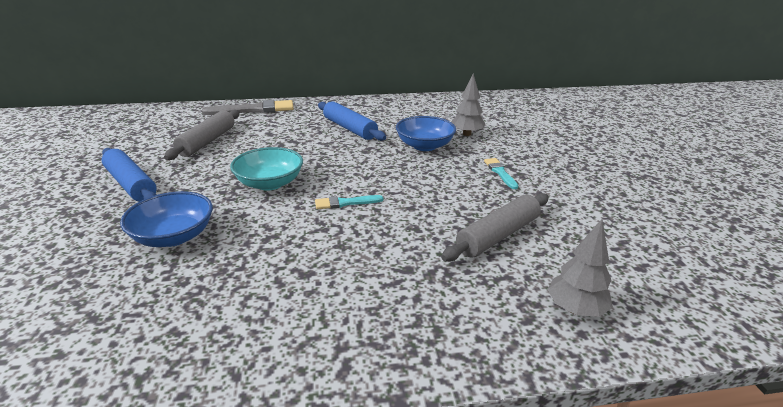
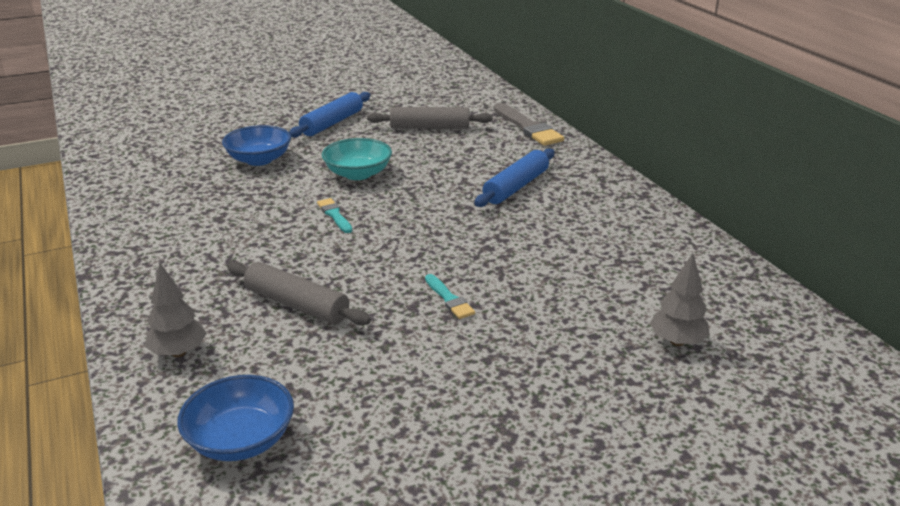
camera: 75 degrees right, 0 degrees up
(424, 146) = (497, 240): blue bowl -> blue bowl (241, 440)
(467, 134) = (559, 266): grey tree -> grey tree (677, 341)
(500, 172) = (449, 299): turquoise brush -> turquoise brush turned 90 degrees clockwise

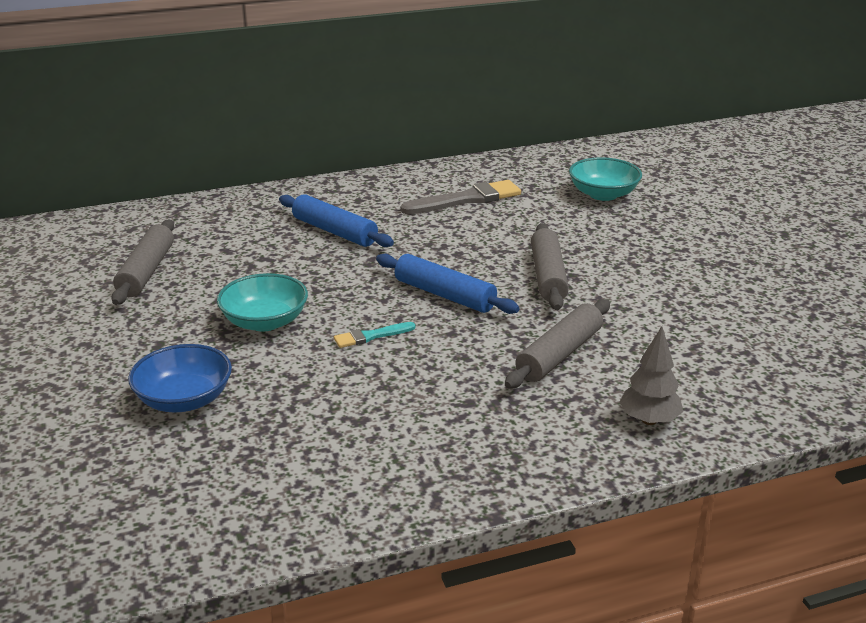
camera: 85 degrees left, 0 degrees up
(241, 440) = (763, 374): blue bowl -> none
(332, 123) = (83, 342): blue rolling pin -> blue rolling pin (445, 295)
(449, 299) = (548, 276): turquoise brush -> grey rolling pin
(527, 127) = (184, 214): grey brush -> grey brush (466, 199)
(677, 341) = (603, 194): grey tree -> turquoise bowl

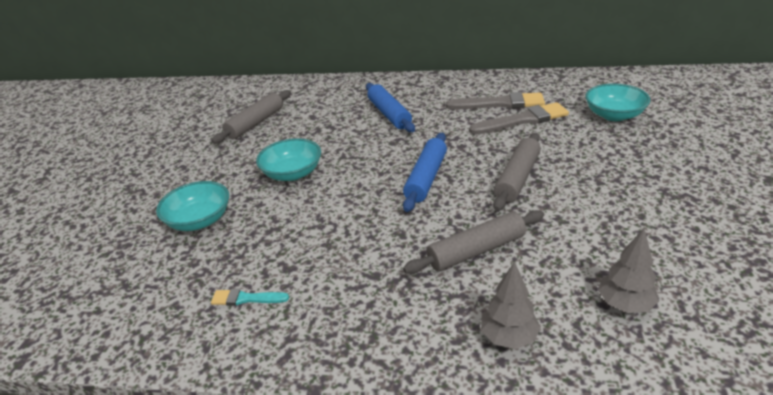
camera: 30 degrees right, 5 degrees up
(184, 399) = (199, 220): blue bowl -> turquoise bowl
(371, 336) = (350, 200): turquoise brush -> turquoise brush (246, 298)
(445, 295) = (426, 178): blue rolling pin -> blue rolling pin turned 45 degrees clockwise
(507, 214) = (523, 120): none -> grey brush
(731, 367) = (624, 304): none -> grey tree

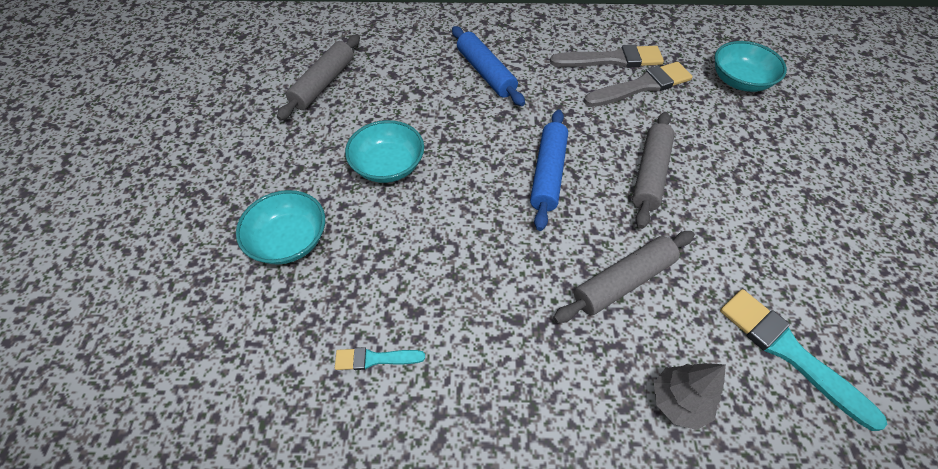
camera: 10 degrees left, 20 degrees up
(624, 304) = (789, 352): grey tree -> turquoise brush

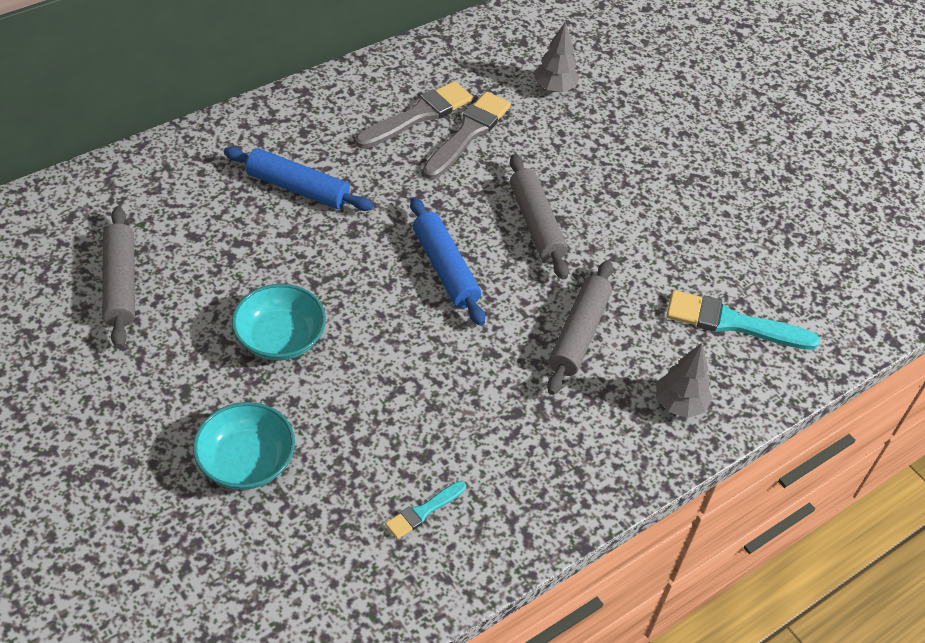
camera: 40 degrees left, 5 degrees down
(739, 81) = (554, 88): turquoise bowl -> grey tree

